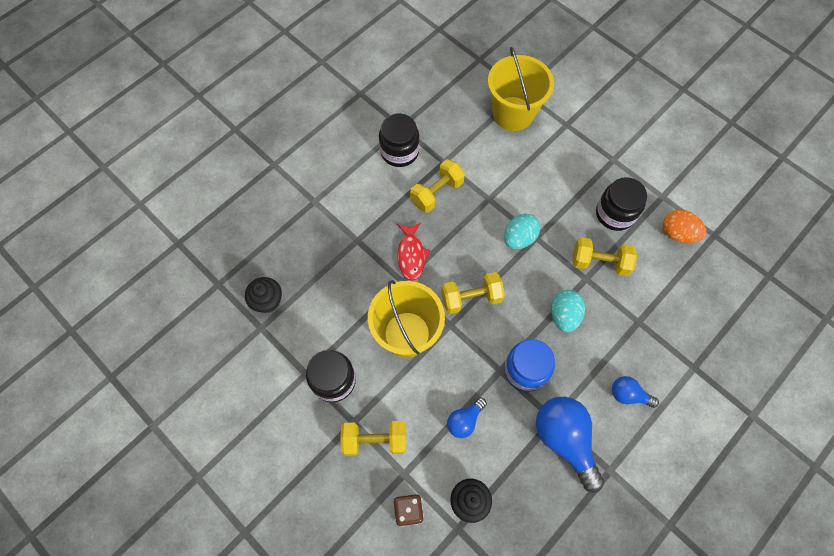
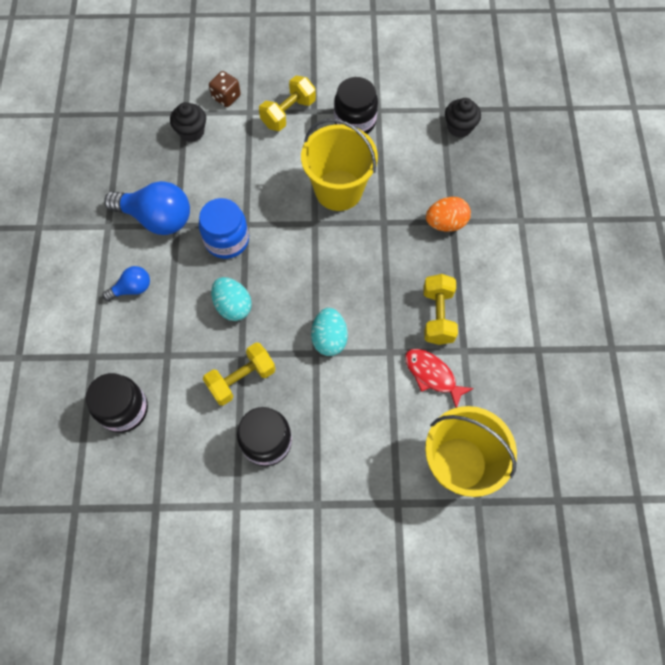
camera: 135 degrees right, 0 degrees up
(399, 151) = (510, 324): black jar -> black jar (124, 409)
(411, 255) = (399, 247): red fish -> red fish (432, 375)
(464, 420) = (240, 172): blue light bulb -> none
(471, 298) = (319, 255): yellow dumbbell -> none
(677, 233) = (192, 475): orange egg -> orange egg (445, 223)

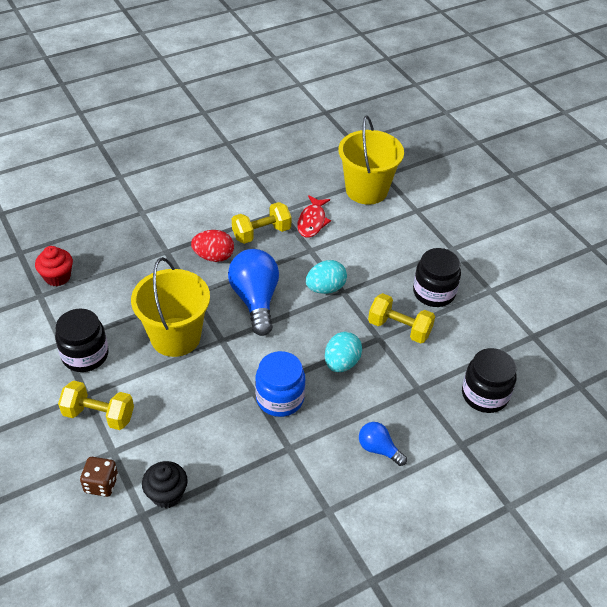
camera: 120 degrees left, 20 degrees down
(157, 218) = (292, 469): blue light bulb -> blue light bulb (255, 300)
(424, 258) = (214, 257): none -> red egg
(445, 223) = (171, 254): orange egg -> none
(459, 127) = (57, 277): black cupcake -> red cupcake

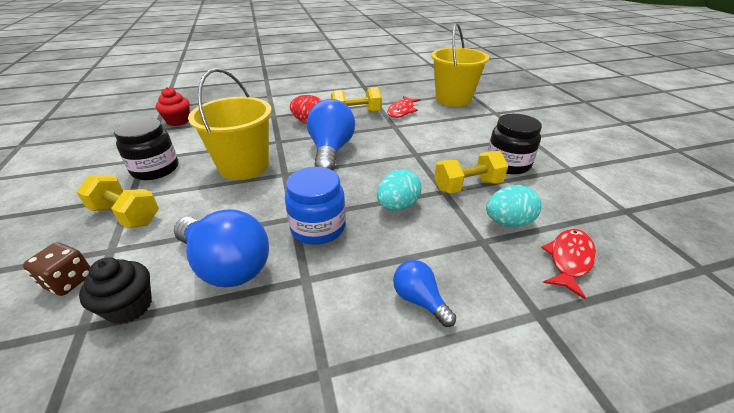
camera: 15 degrees right, 10 degrees down
(221, 447) = (226, 265): none -> blue light bulb
(325, 288) = (399, 150): turquoise egg -> turquoise egg (508, 222)
(399, 328) = (467, 186): yellow dumbbell -> yellow dumbbell turned 60 degrees counterclockwise
(484, 395) = (569, 260): black jar -> red fish

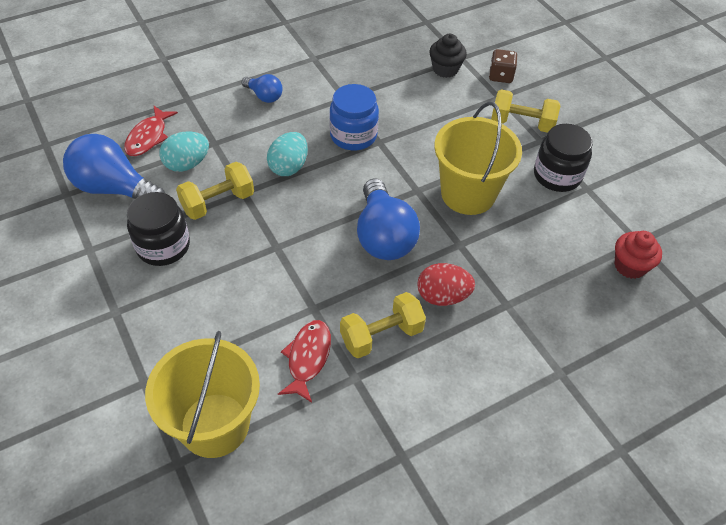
camera: 165 degrees right, 15 degrees up
(226, 265) = (405, 99): blue light bulb -> blue light bulb (114, 188)

